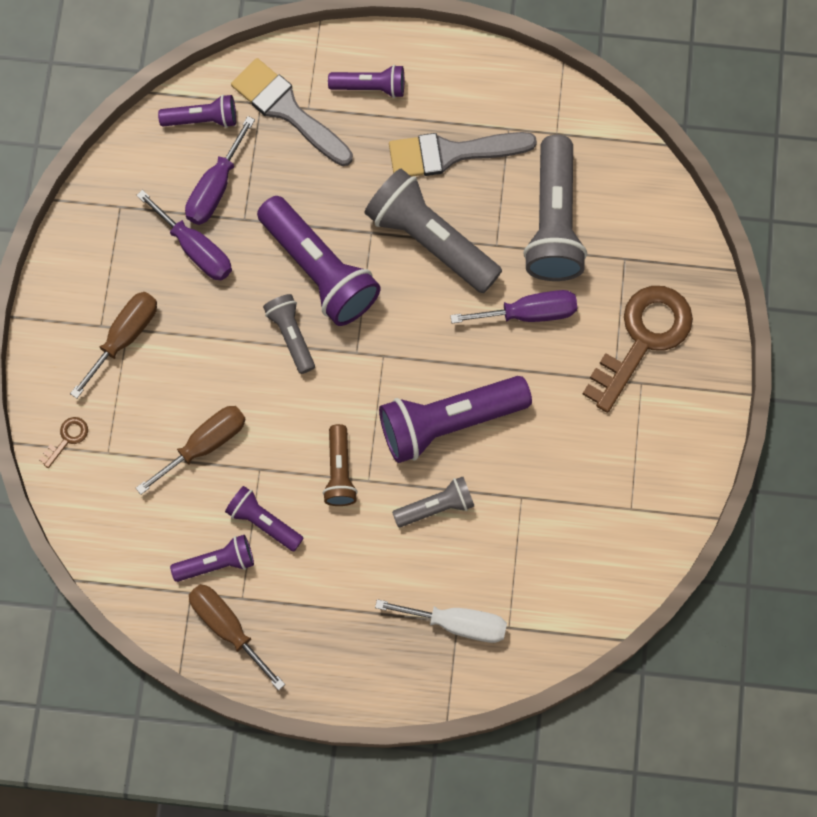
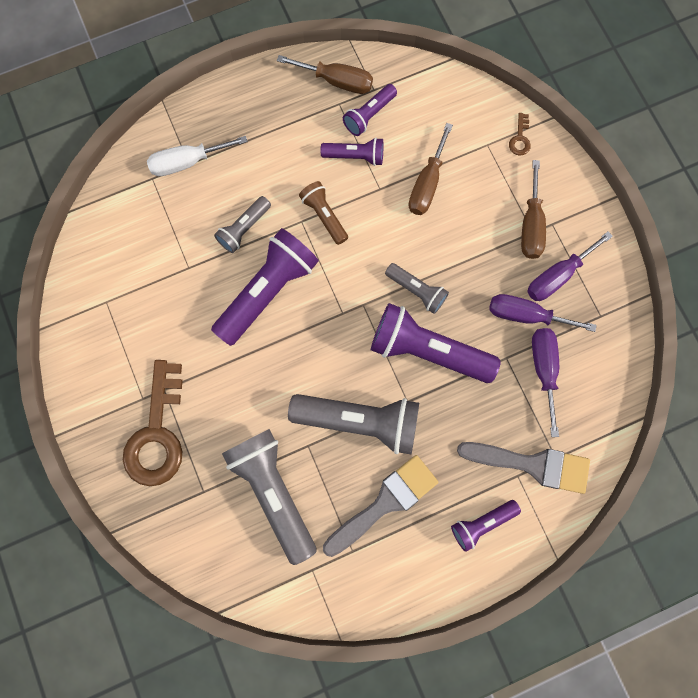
camera: 150 degrees right, 5 degrees up
(202, 119) = (590, 419): purple flashlight -> none
(529, 313) = (254, 405): purple screwdriver -> purple screwdriver (557, 276)

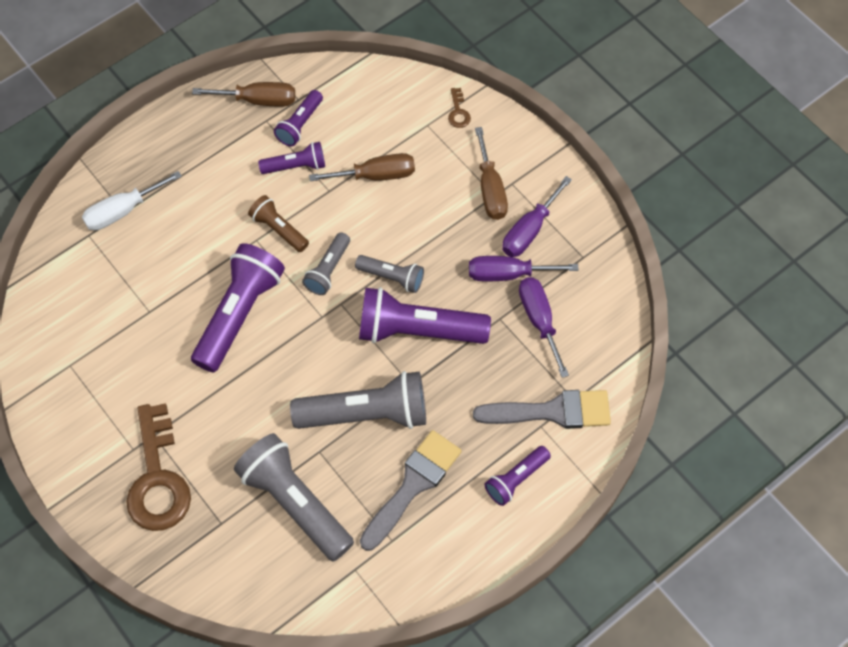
camera: 15 degrees left, 15 degrees down
(244, 229) = (198, 261): grey flashlight -> grey flashlight (328, 270)
(427, 184) = (376, 175): brown screwdriver -> brown screwdriver turned 105 degrees counterclockwise

